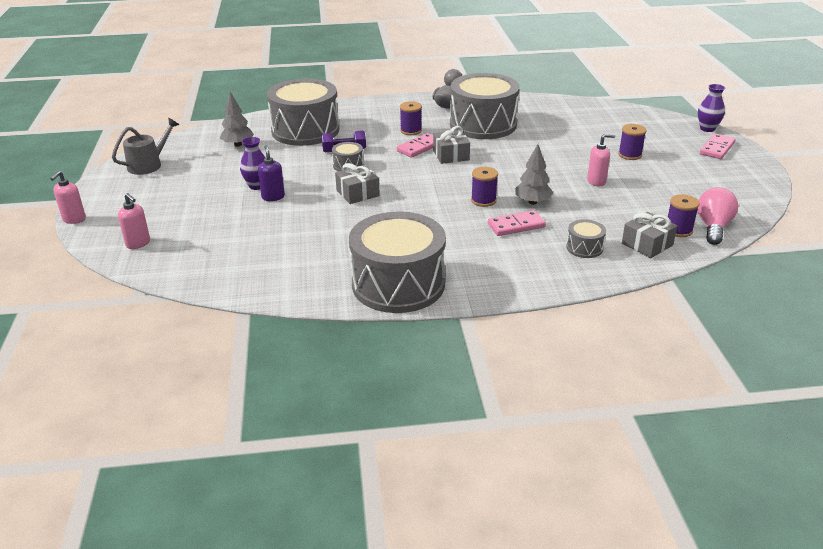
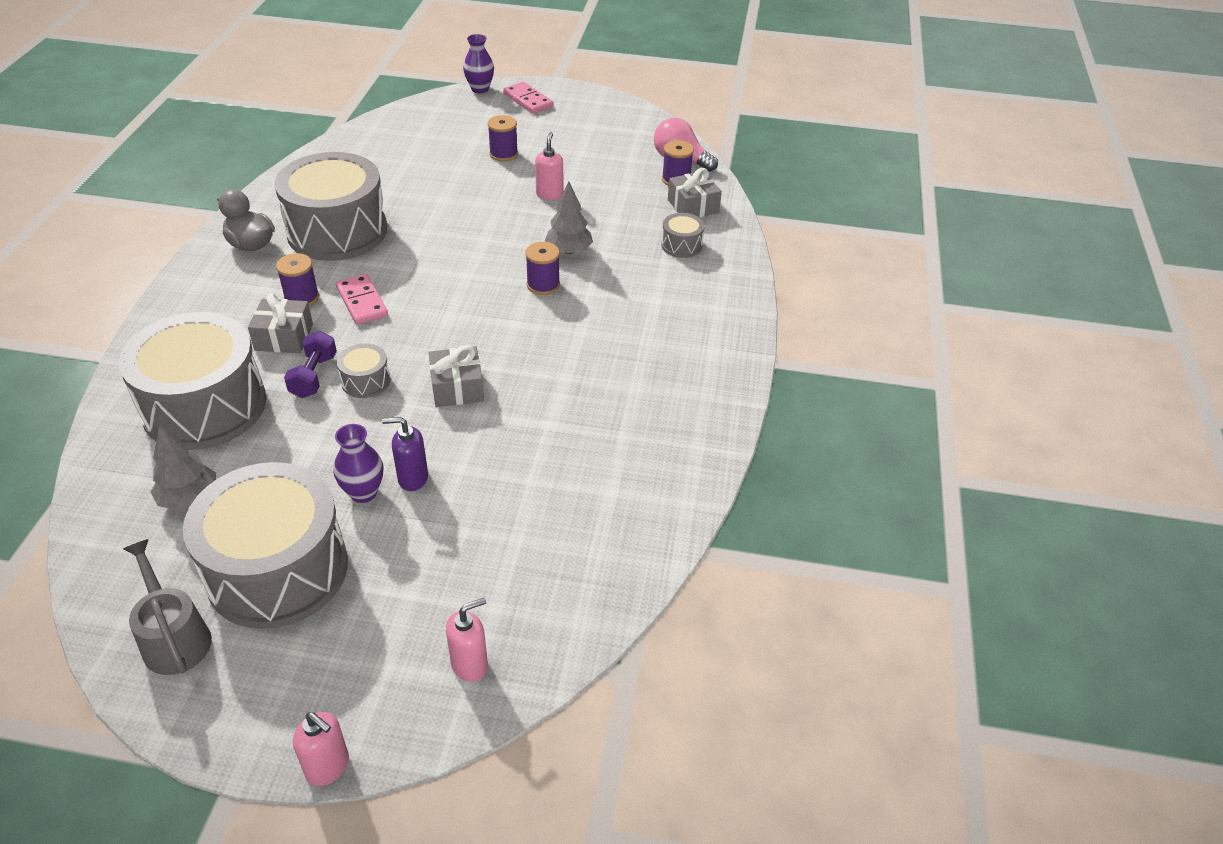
camera: 75 degrees left, 10 degrees up
(398, 284) = (698, 397): grey drum -> grey drum (277, 570)
(451, 155) = (406, 280): grey gift -> grey gift (284, 337)
(516, 225) = (614, 277): pink domino -> none

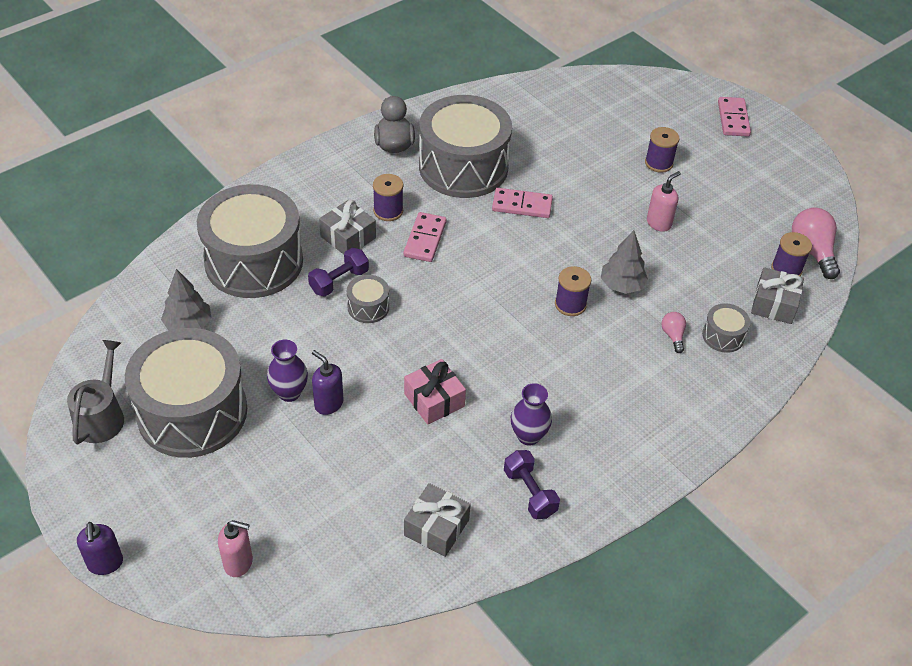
camera: 40 degrees right, 5 degrees up
(328, 767) = (105, 563): pink soap dispenser -> purple soap dispenser
(422, 235) = (522, 205): none -> pink domino
(457, 388) = (423, 352): grey gift -> grey gift (436, 527)
(480, 89) = (702, 87): purple vase -> purple vase (528, 436)
(507, 418) = (434, 400): none -> pink gift
(646, 264) = (673, 336): none -> pink light bulb
(662, 437) = (529, 493): none -> purple dumbbell

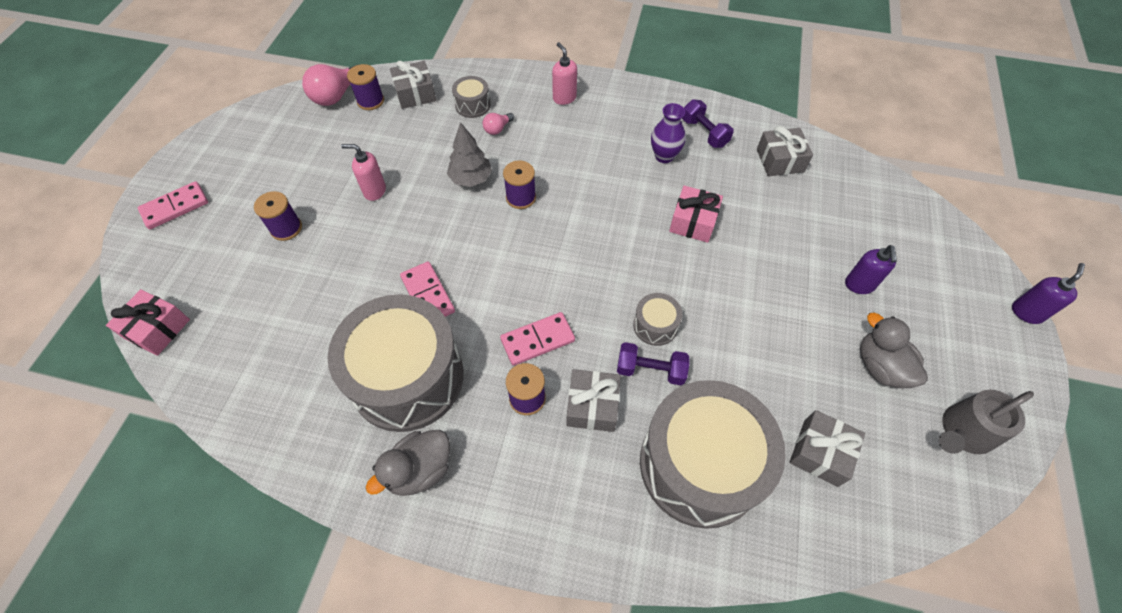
camera: 125 degrees left, 10 degrees up
(188, 325) = (820, 453): grey tree -> grey gift
(192, 412) = (880, 367): grey drum -> grey duck
(238, 563) = (926, 239): pink soap dispenser -> pink soap dispenser (564, 98)
(289, 393) = (789, 315): purple vase -> none
(328, 404) = (768, 282): purple soap dispenser -> purple soap dispenser (859, 285)
(529, 493) = (704, 133): purple dumbbell -> purple dumbbell turned 60 degrees counterclockwise
(615, 81) = (157, 329): none -> pink gift

